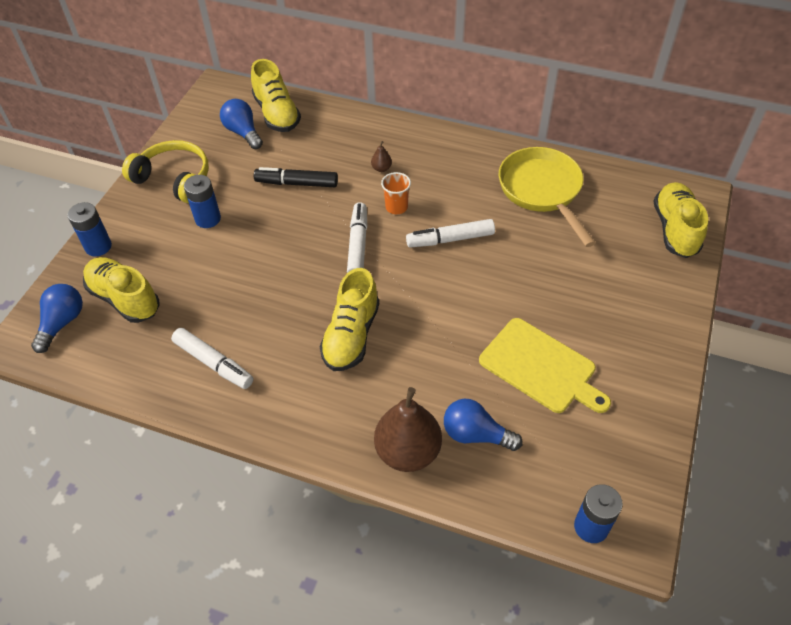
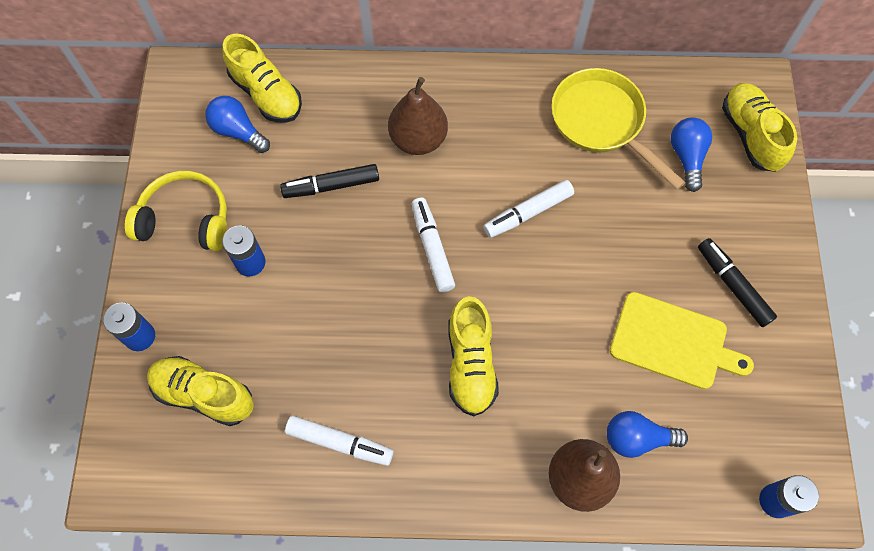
camera: 20 degrees left, 15 degrees up
(62, 323) = (147, 447): blue light bulb -> blue light bulb (687, 157)
(381, 168) = (418, 139): brown pear -> brown pear, size x2.45
(396, 207) = (455, 187): orange cup -> none
(615, 338) = (733, 285): none -> black marker

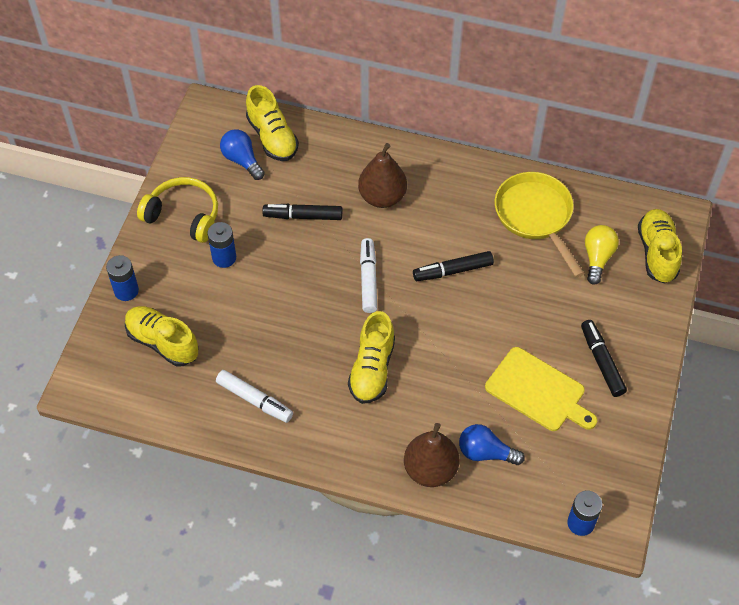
camera: 15 degrees right, 10 degrees down
(528, 213) = (453, 271): white marker -> black marker
(687, 157) = (597, 258): blue light bulb -> yellow light bulb

